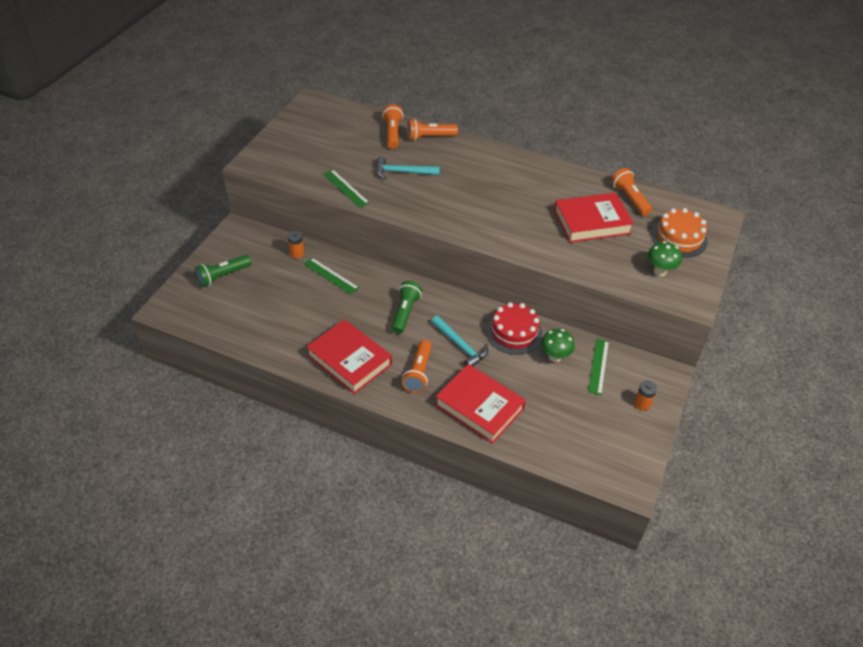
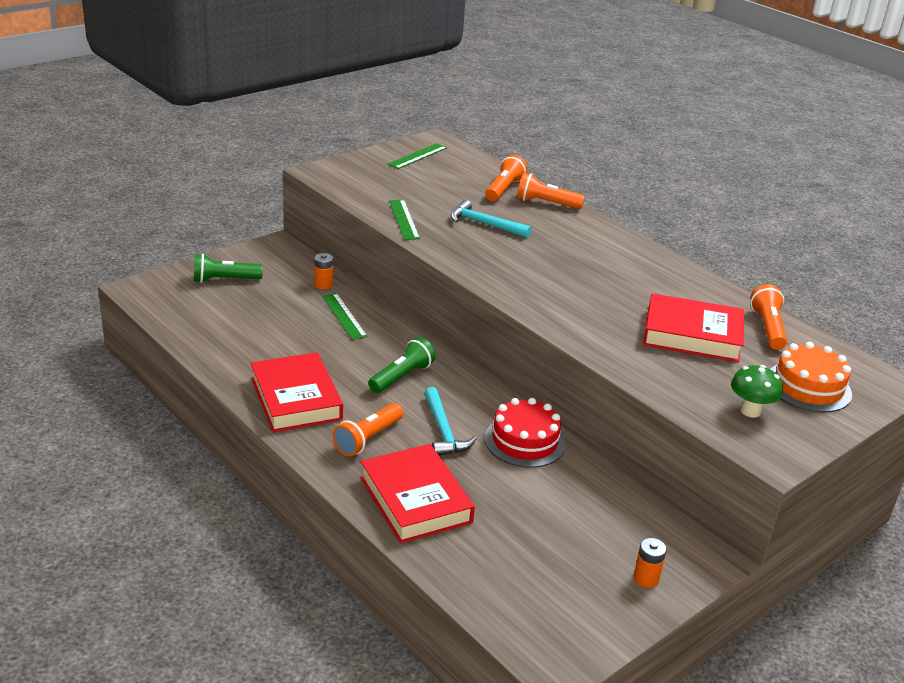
camera: 25 degrees right, 15 degrees down
(554, 357) = (560, 484): green mushroom -> none
(598, 366) = (614, 515): green ruler -> green ruler (417, 156)

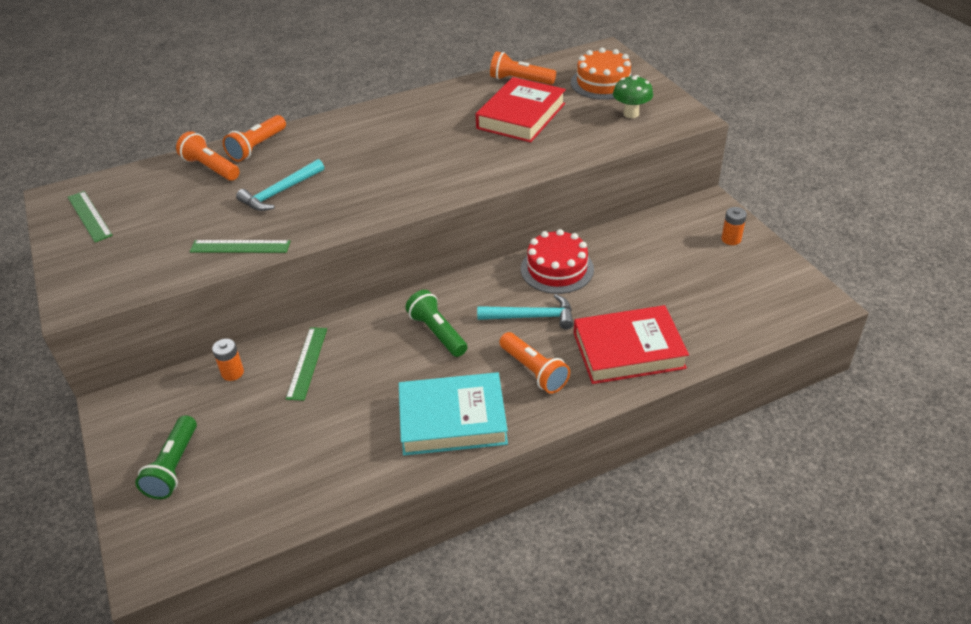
camera: 70 degrees left, 10 degrees up
(296, 398) = (452, 419): red book -> turquoise book
(344, 316) = (307, 363): green ruler -> green ruler turned 75 degrees counterclockwise

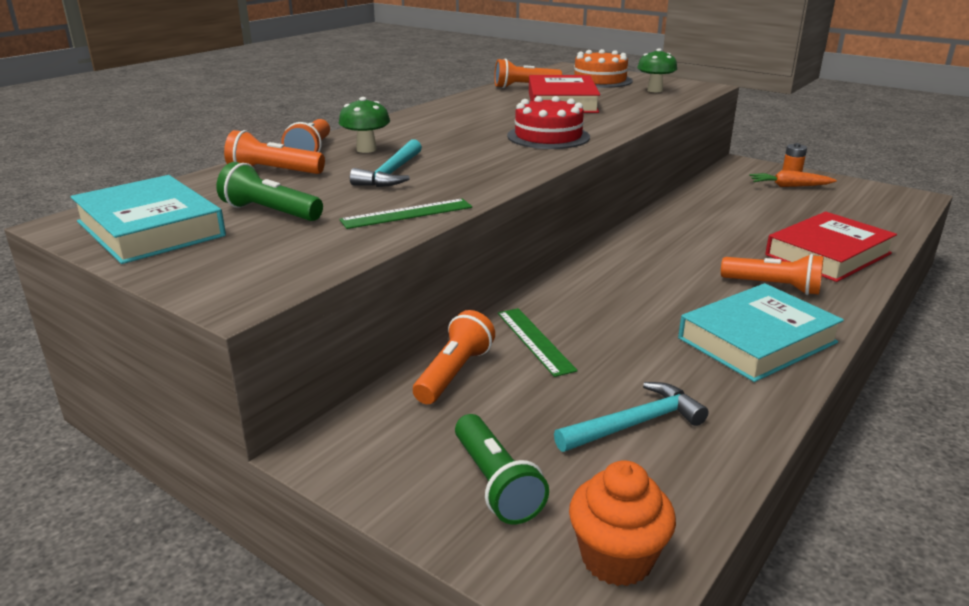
camera: 30 degrees left, 15 degrees down
(89, 216) = (150, 229): green ruler -> turquoise book
(182, 542) = (617, 559): none -> orange cupcake
(232, 373) = (454, 373): orange battery -> orange flashlight
(295, 154) = (366, 149): none -> green mushroom
(437, 332) = (640, 284): green flashlight -> green flashlight (270, 212)
(532, 317) = (711, 253): turquoise hammer -> turquoise hammer (635, 424)
(557, 269) = (683, 220): red cake -> red cake (548, 136)
(713, 251) = (789, 186): none -> orange carrot

